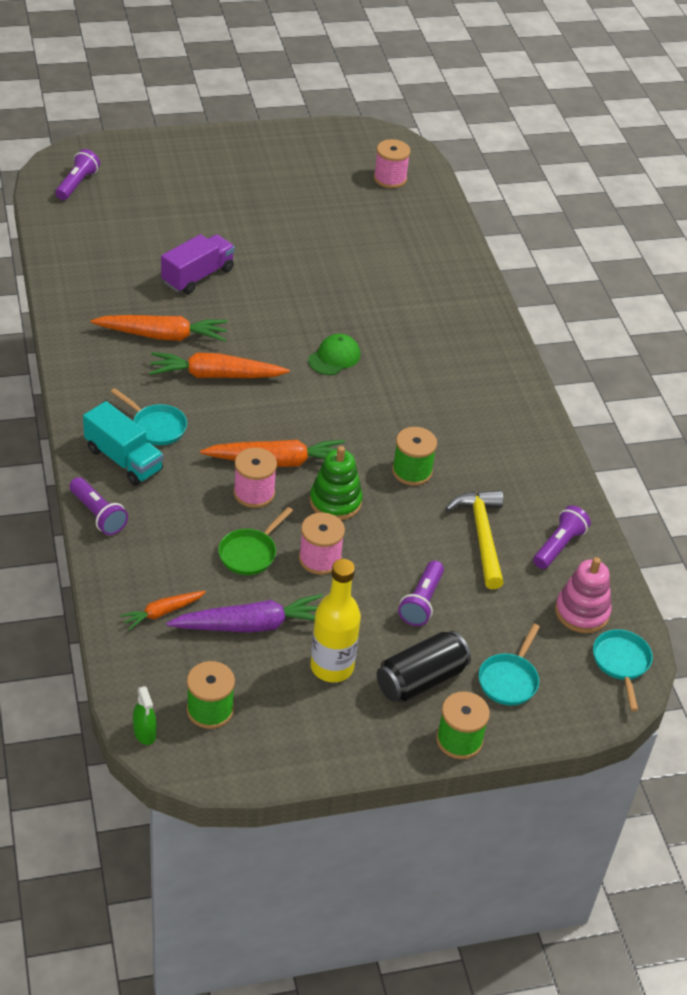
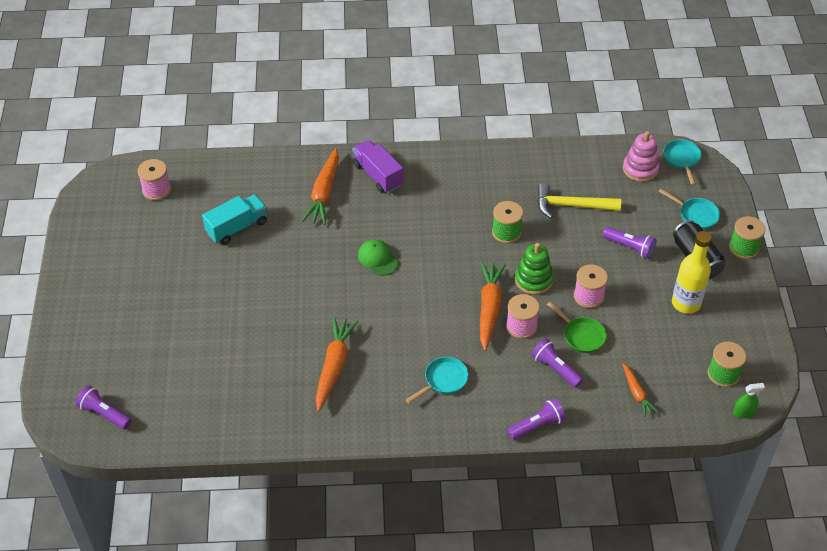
camera: 75 degrees left, 5 degrees up
(123, 459) = (478, 405): turquoise truck -> turquoise truck (237, 227)
(198, 276) = (260, 335): purple truck -> purple truck (378, 175)
(215, 375) = (388, 336): orange carrot -> orange carrot (324, 193)
(251, 625) = (649, 343): purple carrot -> none
(559, 546) = (582, 168): purple flashlight -> purple flashlight (555, 368)
(621, 663) = (682, 159): turquoise pan -> turquoise pan turned 75 degrees clockwise

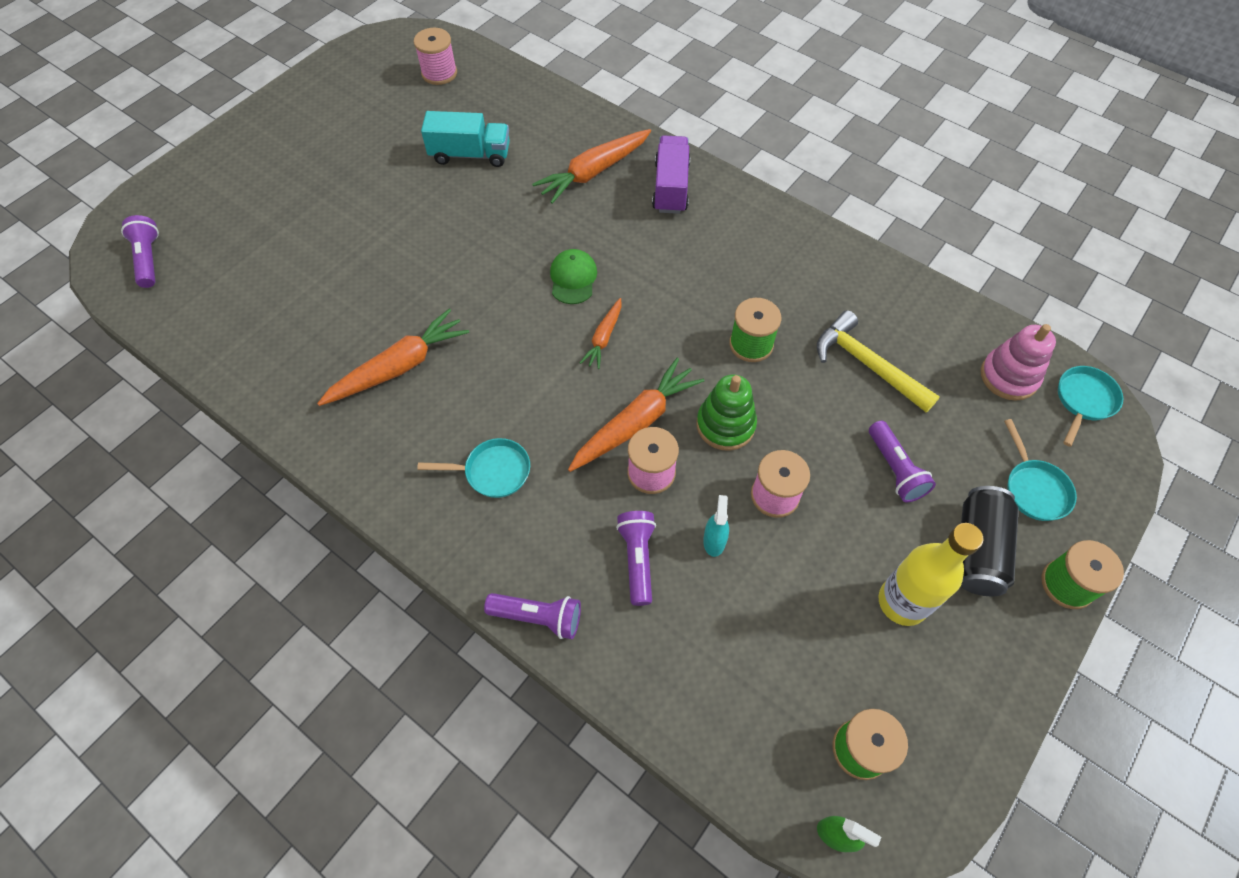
camera: 40 degrees right, 10 degrees up
(581, 336) = (714, 541): green pan -> turquoise spray bottle
(636, 393) = (709, 677): orange carrot -> orange carrot (604, 338)

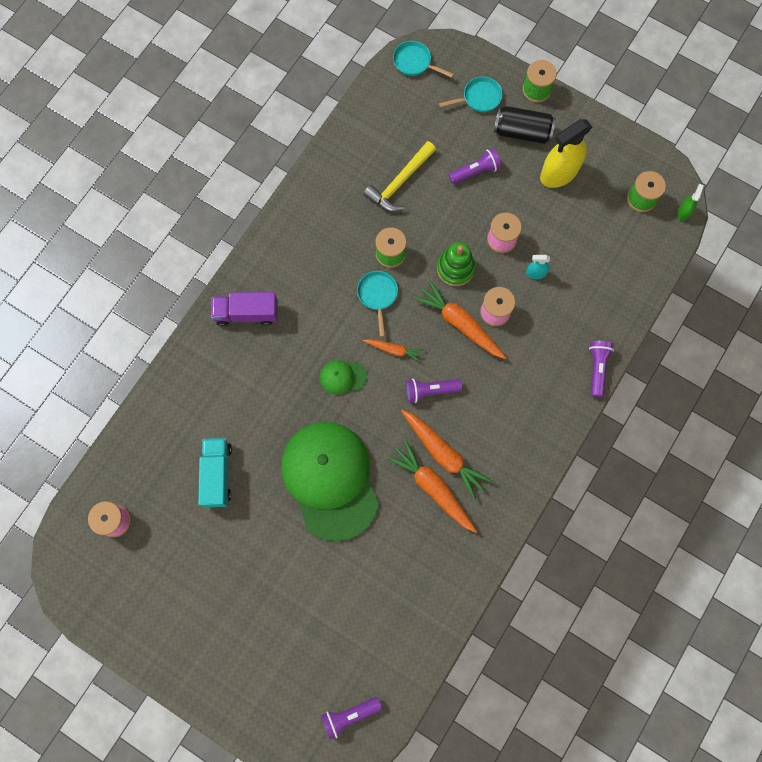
camera: 95 degrees left, 15 degrees up
(438, 257) = (330, 479): none -> green cap
(493, 471) = (506, 409): turquoise pan -> turquoise pan (377, 295)
(594, 172) = (233, 373): orange carrot -> orange carrot (443, 454)
(637, 559) = (553, 316): purple flashlight -> purple flashlight (430, 391)
(902, 602) = (559, 173): yellow bottle -> yellow spray bottle
(1009, 376) = (400, 101): pink stacking toy -> none

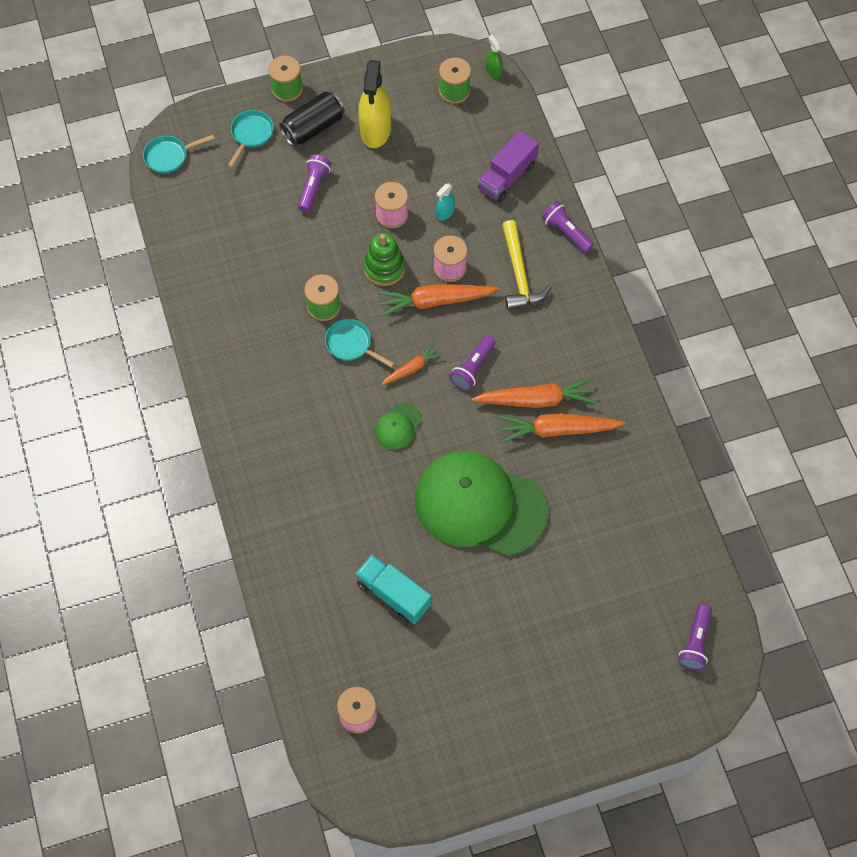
camera: 50 degrees left, 10 degrees down
(247, 313) = (268, 460): purple truck -> purple truck (507, 177)
(400, 182) = (267, 250): yellow hammer -> yellow hammer (519, 274)

